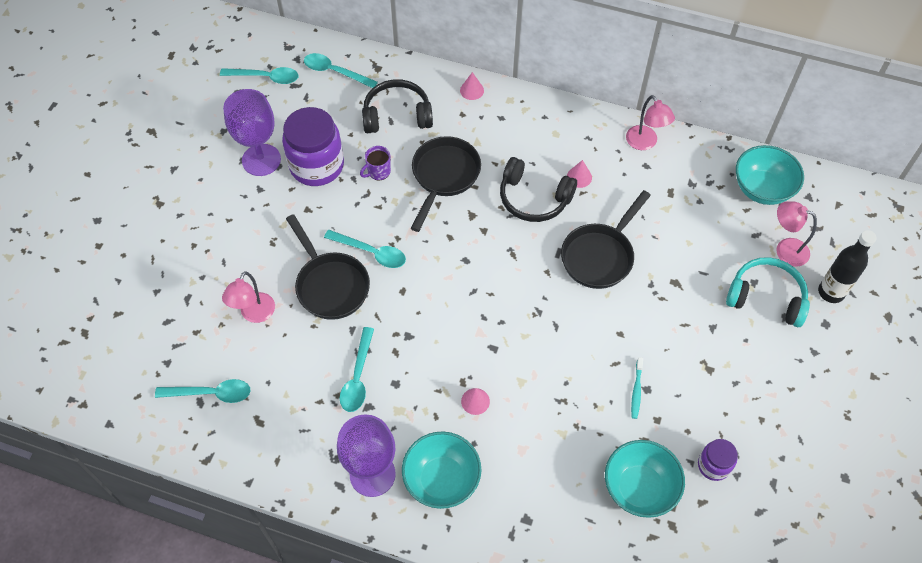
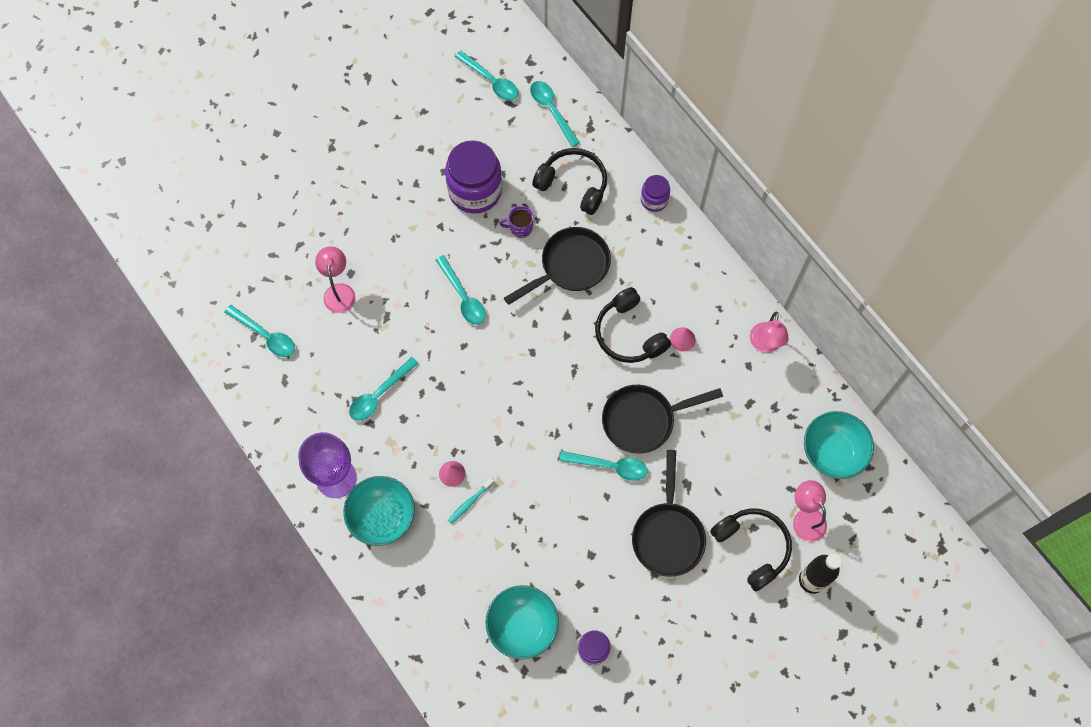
camera: 35 degrees right, 10 degrees up
(254, 314) = (339, 291): pink lamp -> pink lamp turned 120 degrees clockwise
(261, 160) = (435, 158): purple goblet -> none
(330, 285) = (412, 304): black pan -> black pan (668, 534)
(472, 90) = (654, 200): pink cone -> purple jar
(603, 308) = (609, 466): none -> turquoise spoon
(636, 390) = (582, 550): turquoise toothbrush -> turquoise toothbrush (470, 502)
(766, 298) = (752, 547): turquoise headphones -> black headphones

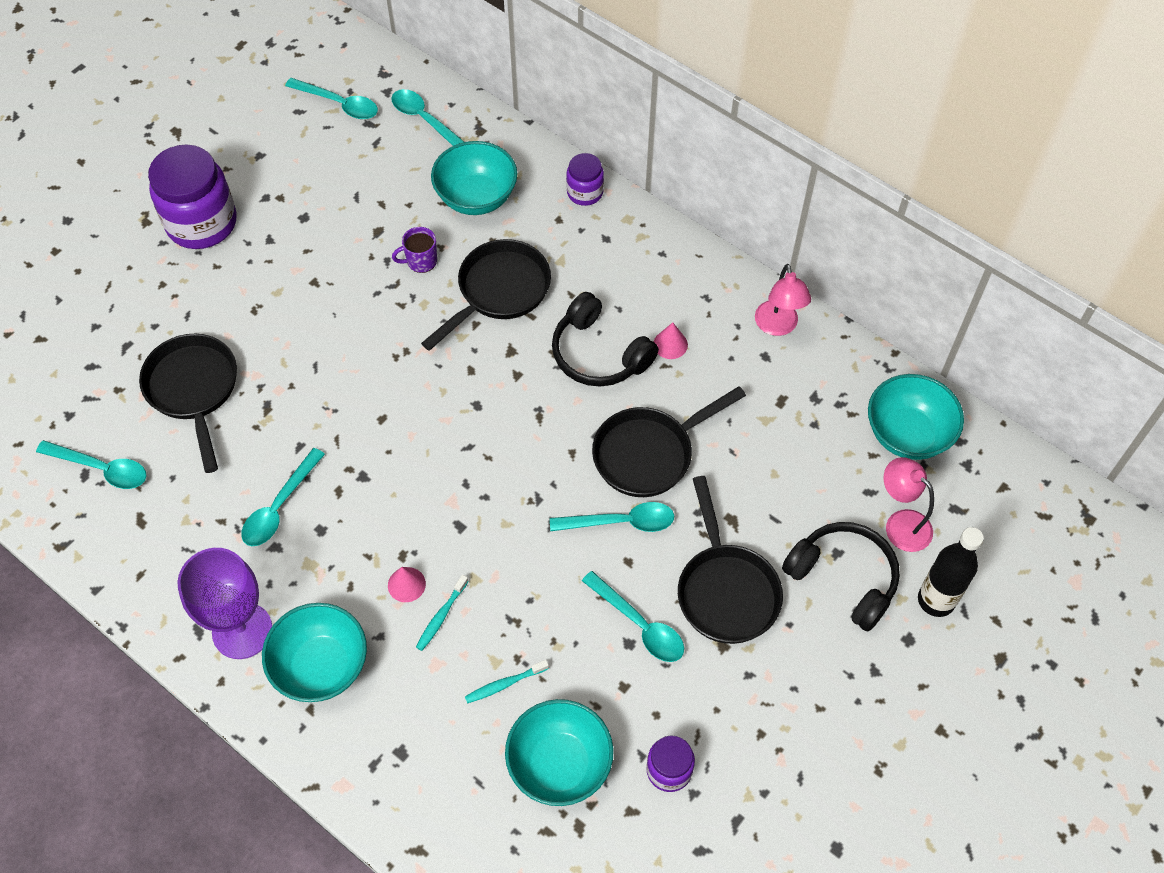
camera: 15 degrees left, 10 degrees down
(339, 291) = (194, 390): pink lamp -> black pan
(463, 296) = (366, 359): turquoise spoon -> turquoise spoon (639, 624)
(475, 191) = (350, 231): purple jar -> purple jar (202, 223)
(500, 561) = (505, 684): none -> turquoise toothbrush
(573, 185) = (476, 197): black headphones -> turquoise bowl

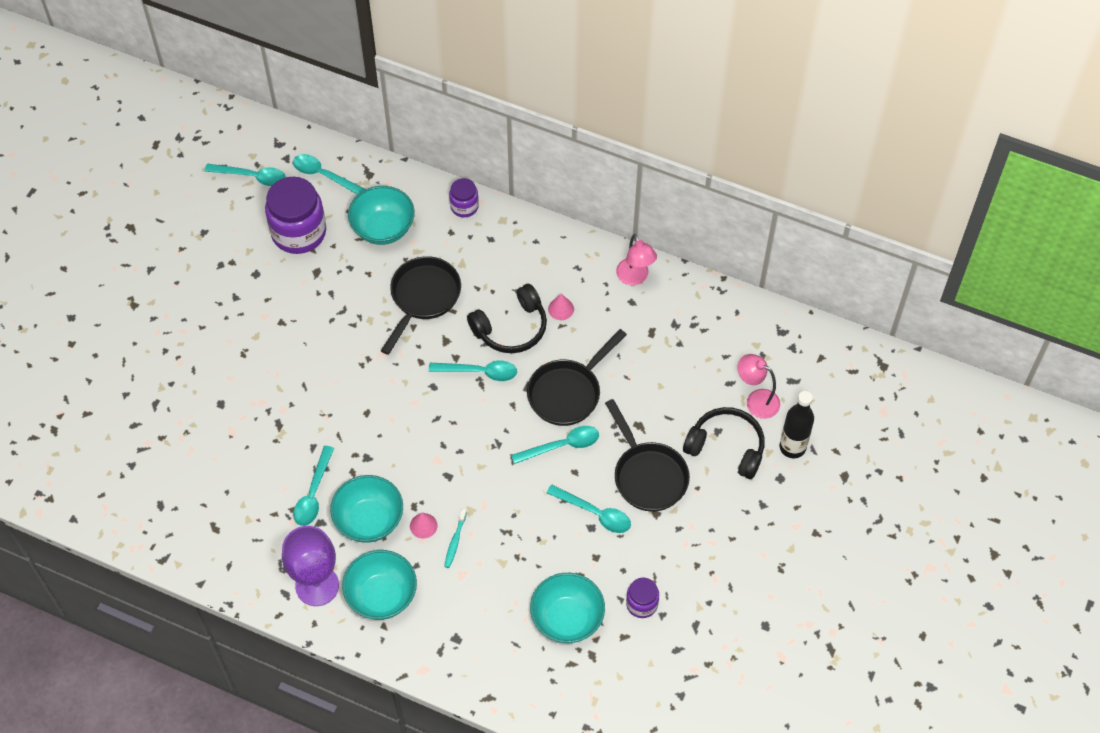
camera: 15 degrees left, 0 degrees up
(101, 468) = (171, 498): turquoise spoon -> turquoise spoon (479, 372)
(194, 390) = (219, 424): black pan -> none
(202, 223) = (178, 296): purple jar -> purple jar (299, 232)
(421, 261) = (357, 288): purple mug -> none
(505, 684) = (514, 576): turquoise toothbrush -> none
(599, 353) = (511, 328): black headphones -> black headphones turned 60 degrees counterclockwise
(907, 434) = (746, 335): turquoise bowl -> turquoise bowl (369, 520)

